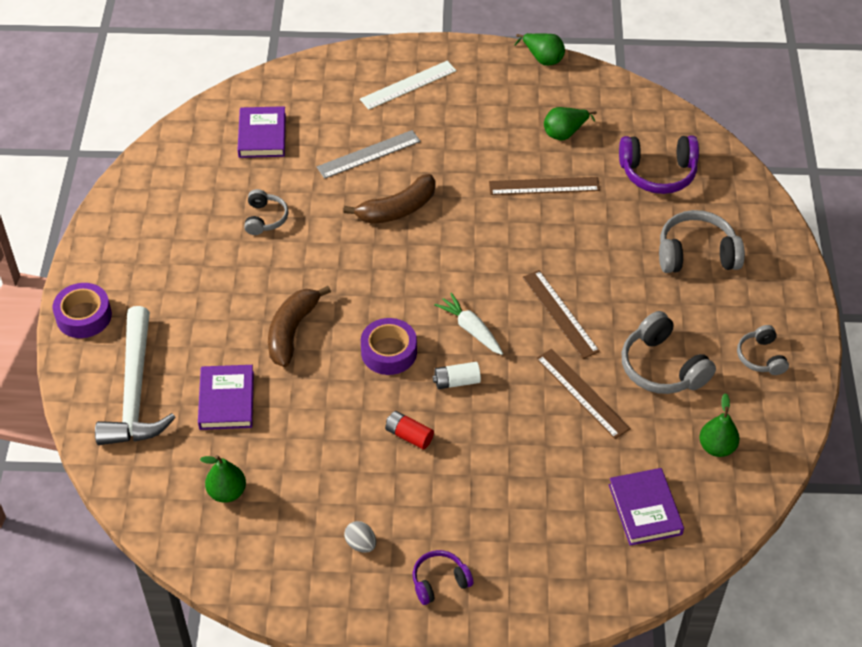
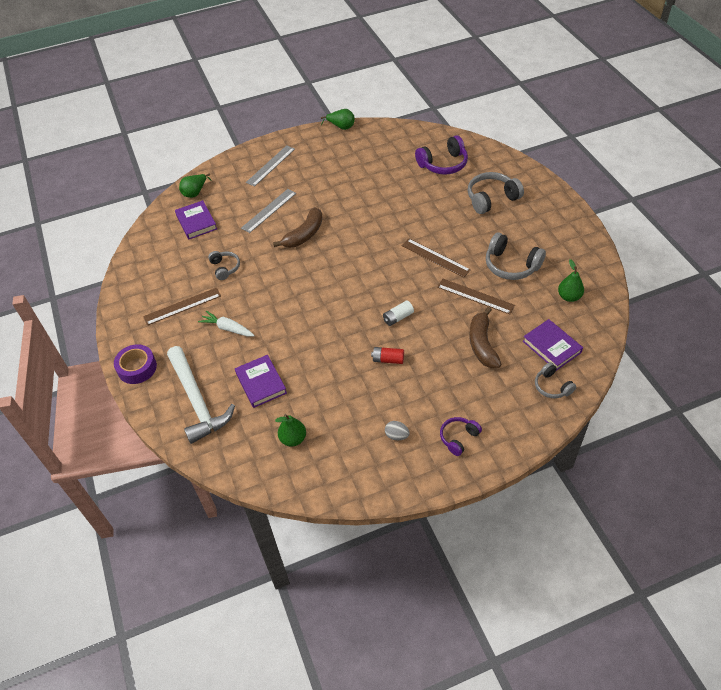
camera: 20 degrees left, 0 degrees up
(292, 331) = (279, 326): brown banana -> brown banana (482, 344)
(389, 352) = (347, 316): purple tape -> none
(408, 85) = (270, 165): white ruler -> grey ruler
(471, 329) = (388, 285): white carrot -> white carrot (228, 328)
(544, 186) = (383, 193): brown ruler -> brown ruler (182, 306)
(565, 133) = (378, 161): green pear -> green pear (195, 192)
(761, 357) = (561, 240): grey headphones -> grey headphones (552, 386)

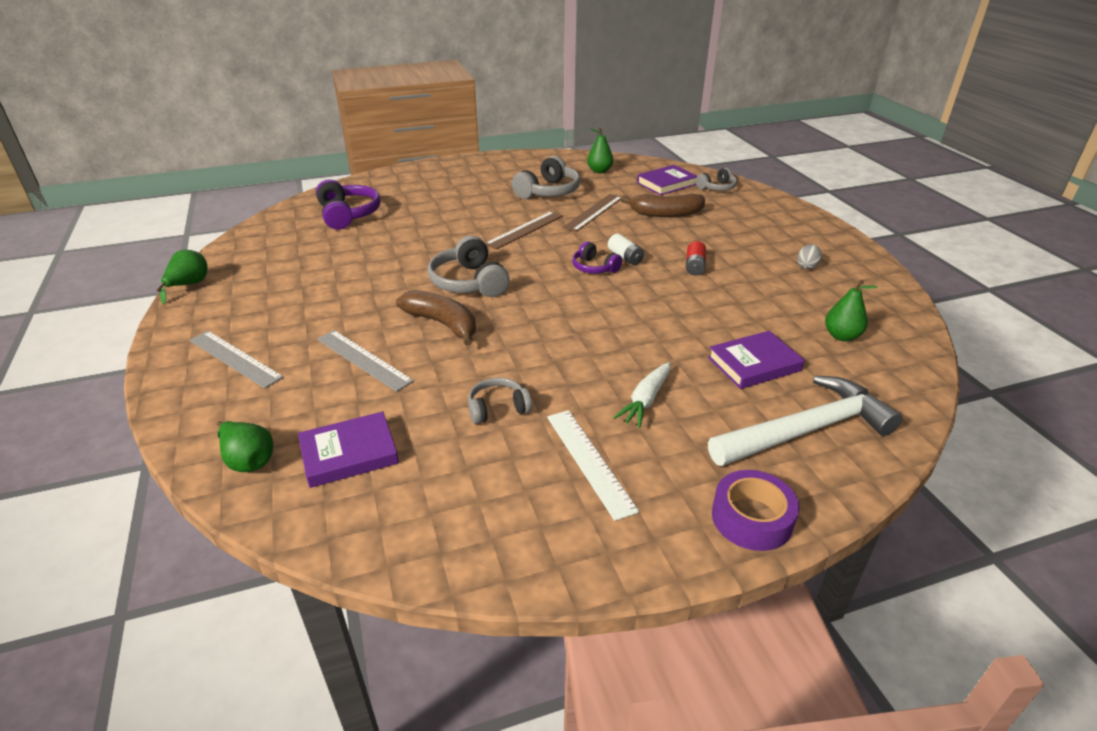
camera: 90 degrees left, 15 degrees down
(182, 306) = (589, 461): brown ruler -> white ruler
(458, 438) = (796, 233): purple headphones -> purple headphones (594, 268)
(491, 199) = (433, 193): grey headphones -> grey headphones (469, 282)

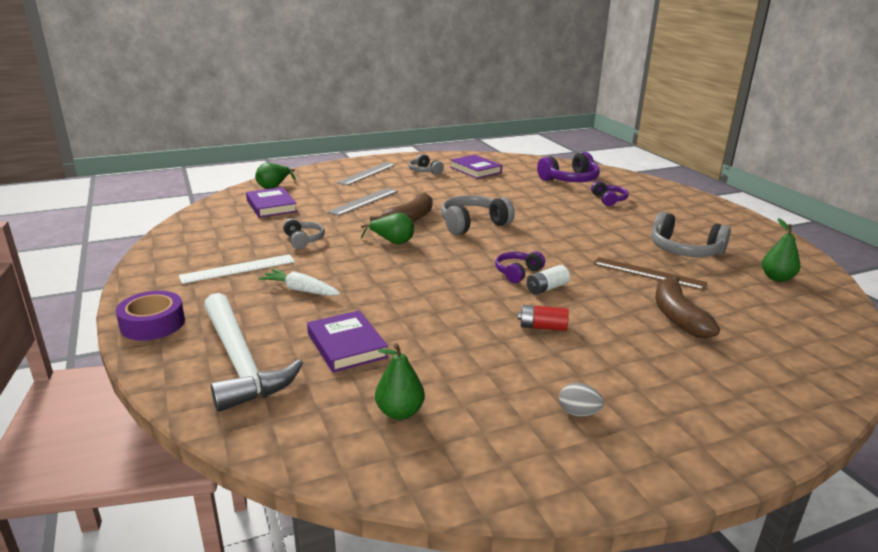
camera: 85 degrees right, 10 degrees down
(189, 285) = (447, 155): green pear -> green pear (392, 242)
(419, 204) = (609, 200): none -> purple headphones
(525, 230) = (582, 241): brown ruler -> none
(666, 184) = (780, 322): purple book -> purple book (475, 170)
(717, 188) = (806, 362): grey headphones -> grey headphones (424, 171)

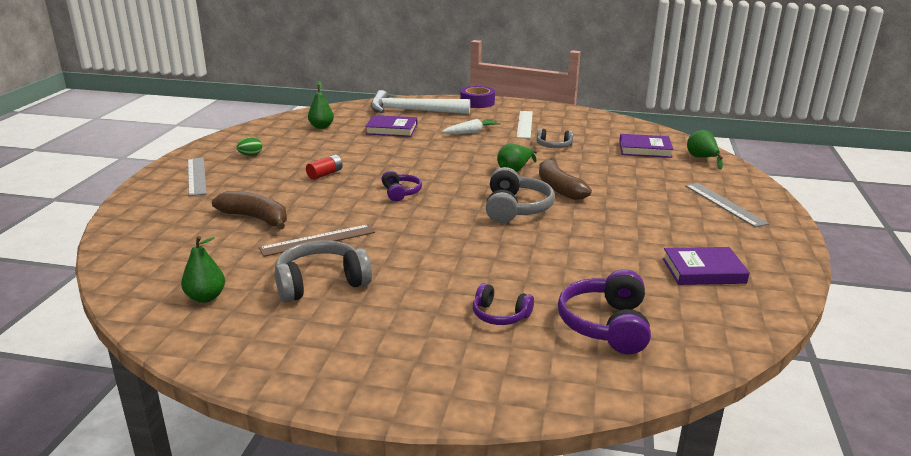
camera: 125 degrees right, 0 degrees up
(364, 201) = (626, 182): grey ruler -> grey ruler (196, 176)
(424, 171) = (716, 236): grey headphones -> none
(547, 288) = (363, 193): white battery -> none
(578, 413) = (250, 155): grey egg -> green egg

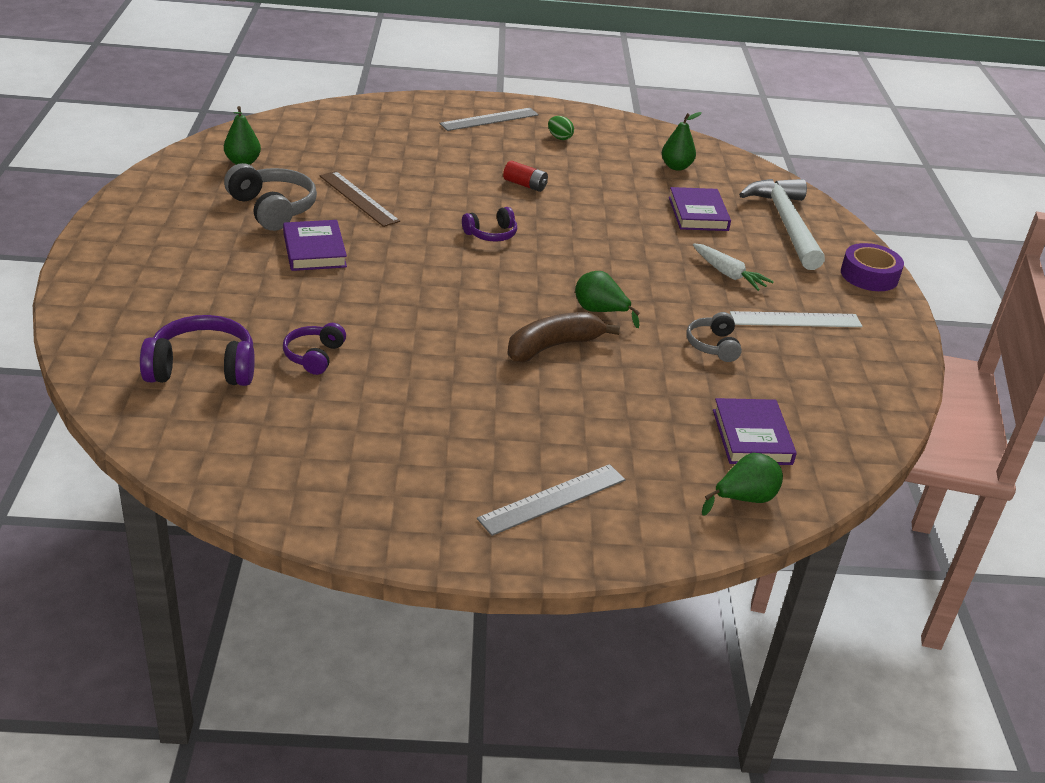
camera: 75 degrees right, 10 degrees up
(256, 218) = (399, 162): brown banana -> none
(500, 315) = (219, 305): purple headphones -> purple headphones (314, 356)
(516, 208) = (473, 313): grey headphones -> none
(703, 271) = (332, 451): purple book -> purple book (314, 250)

